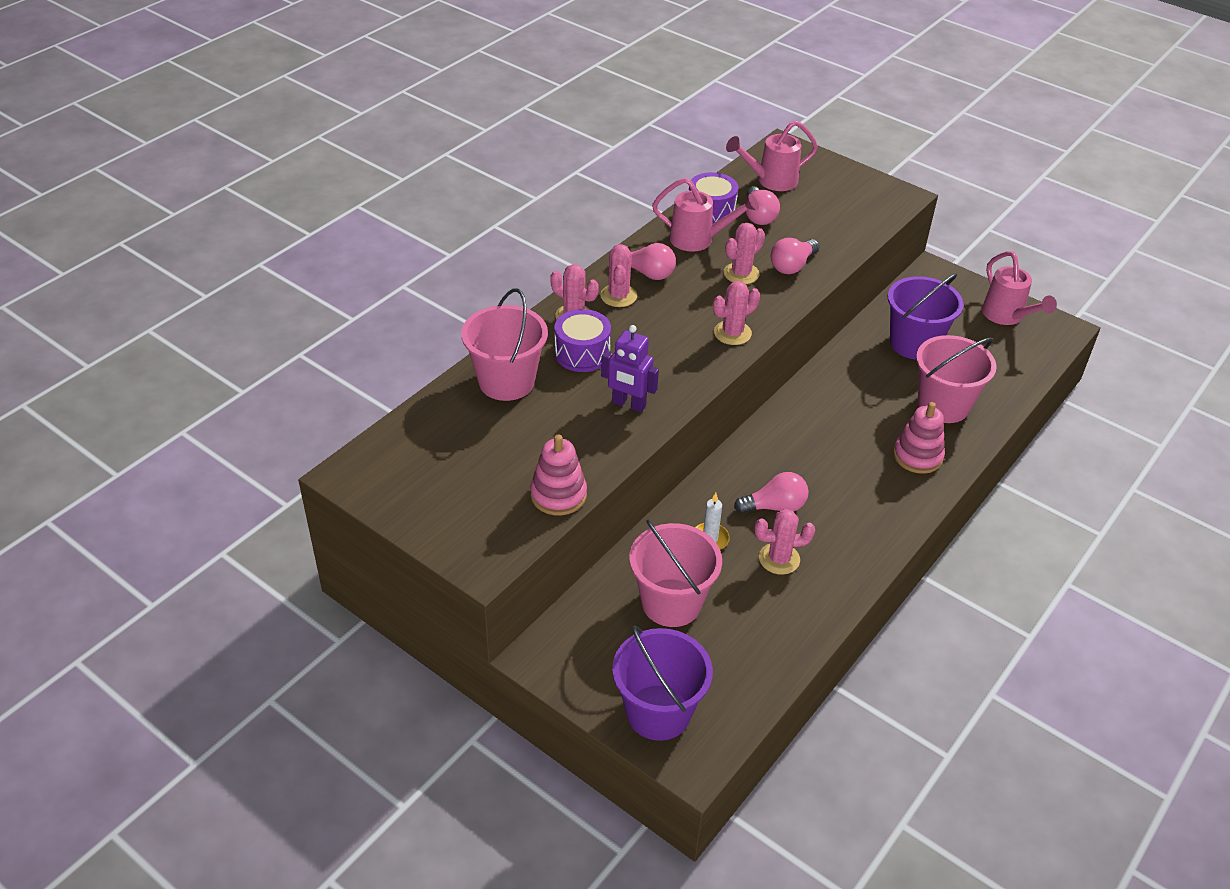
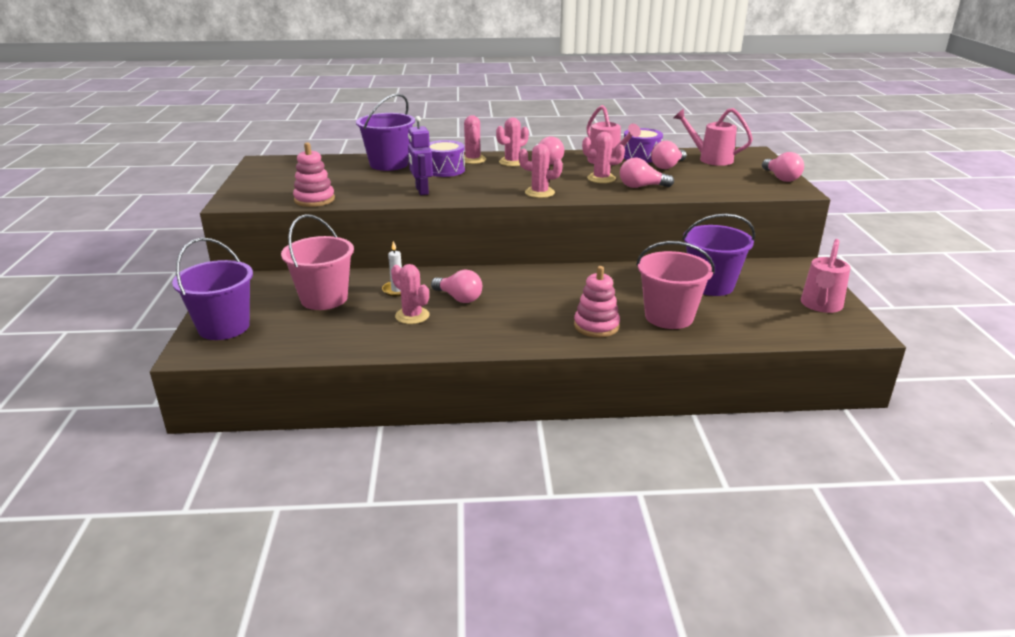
camera: 50 degrees right, 15 degrees down
(506, 381) = (389, 164): pink bucket -> purple bucket
(865, 182) = (781, 178): none -> pink light bulb

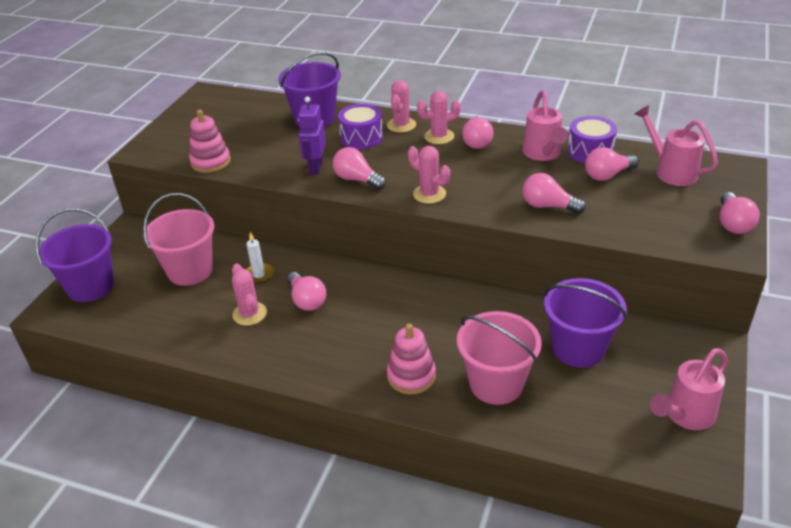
camera: 25 degrees right, 10 degrees up
(467, 193) = (357, 179): none -> pink light bulb
(601, 178) = (513, 183): pink cactus -> none

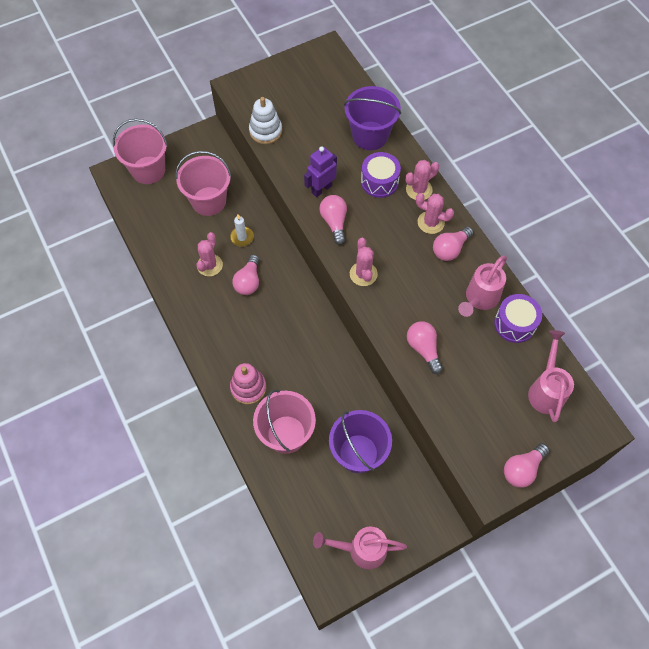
camera: 40 degrees right, 25 degrees up
(90, 286) = (148, 170): purple bucket -> pink bucket
(211, 162) = (265, 131): pink stacking toy -> white stacking toy
(607, 175) = (497, 355): pink light bulb -> none

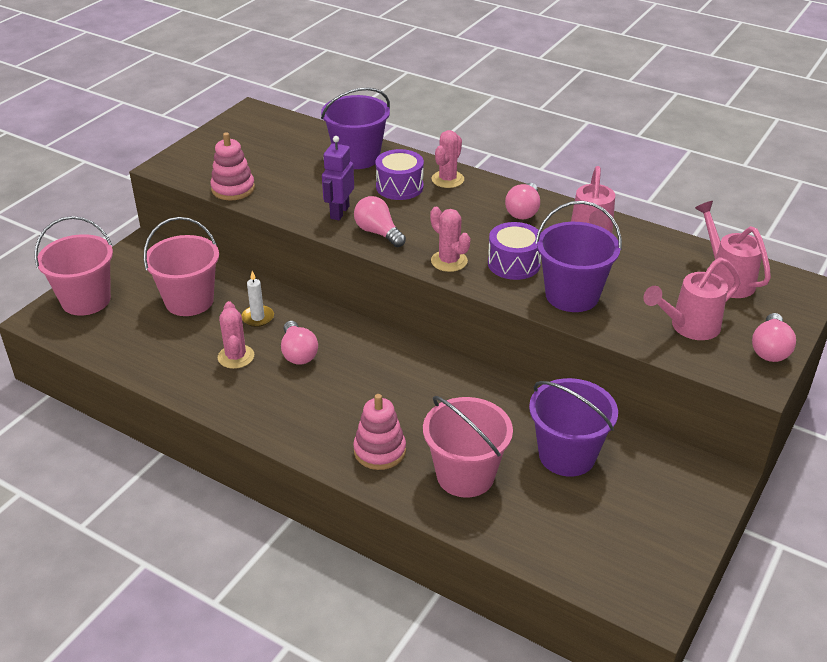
camera: 30 degrees left, 25 degrees down
(265, 131) = (233, 189): white stacking toy -> pink stacking toy
(361, 549) = (654, 546): pink watering can -> pink watering can (689, 327)
(423, 349) = (572, 295): pink light bulb -> purple bucket
(431, 222) = (484, 199): pink cactus -> none
(515, 324) = (644, 242): purple drum -> purple drum (514, 263)

